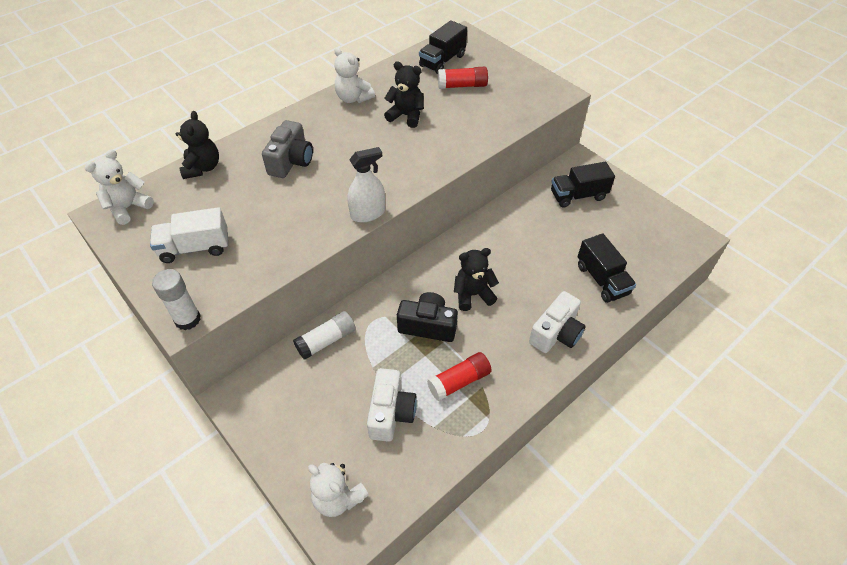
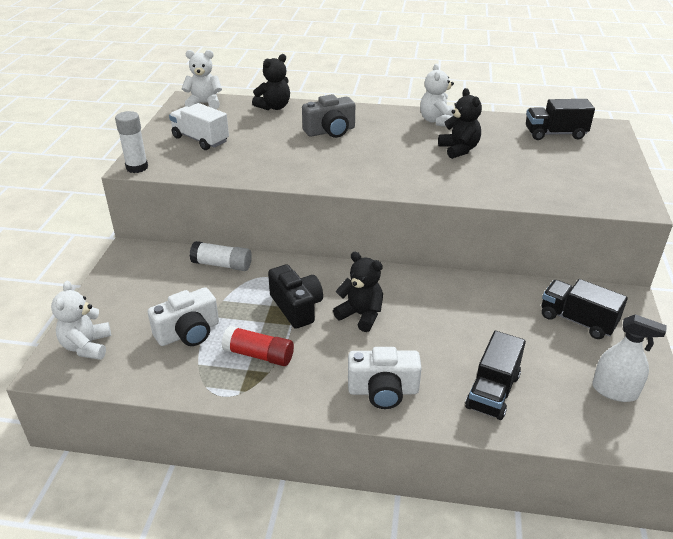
camera: 50 degrees right, 15 degrees down
(368, 213) = (326, 184): white spray bottle -> white spray bottle (614, 391)
(462, 86) = (543, 156): red glue stick -> none

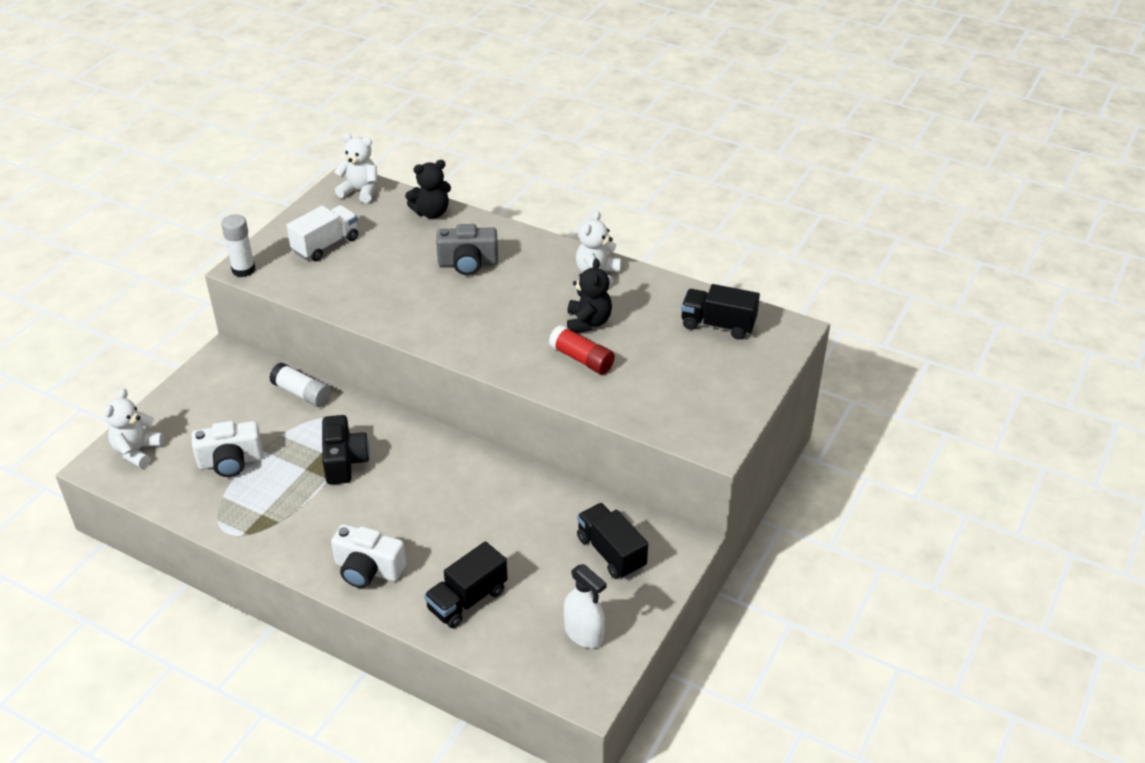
camera: 20 degrees right, 5 degrees up
(200, 140) = (326, 245): white truck -> white truck turned 75 degrees clockwise
(259, 355) = (280, 502): red glue stick -> red glue stick (581, 359)
(361, 315) = (400, 487): black teddy bear -> none

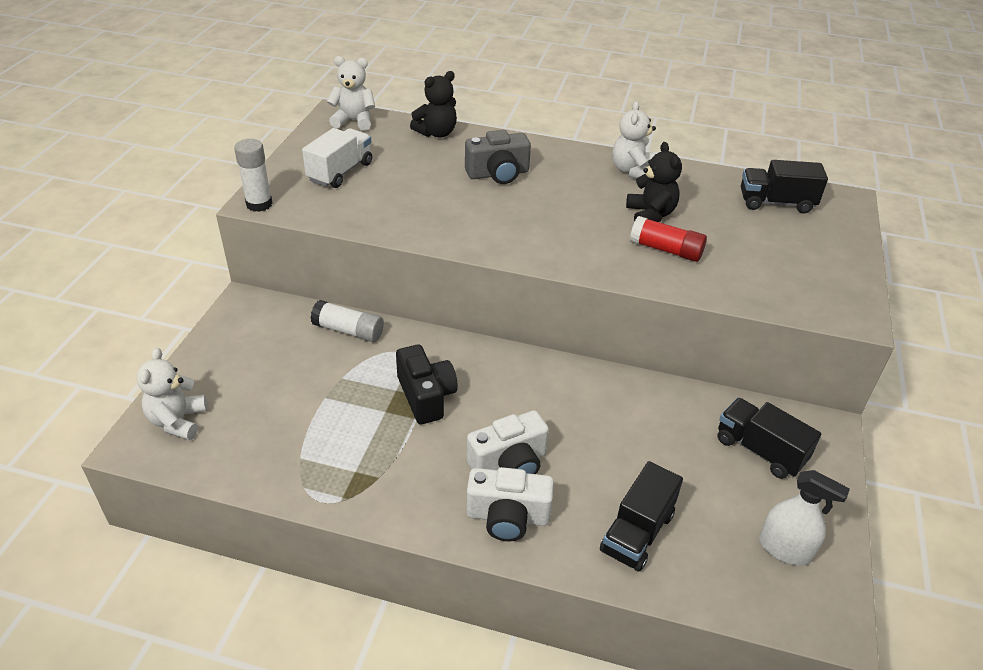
camera: 15 degrees left, 0 degrees up
(231, 461) = (295, 416): white camera -> white camera (509, 463)

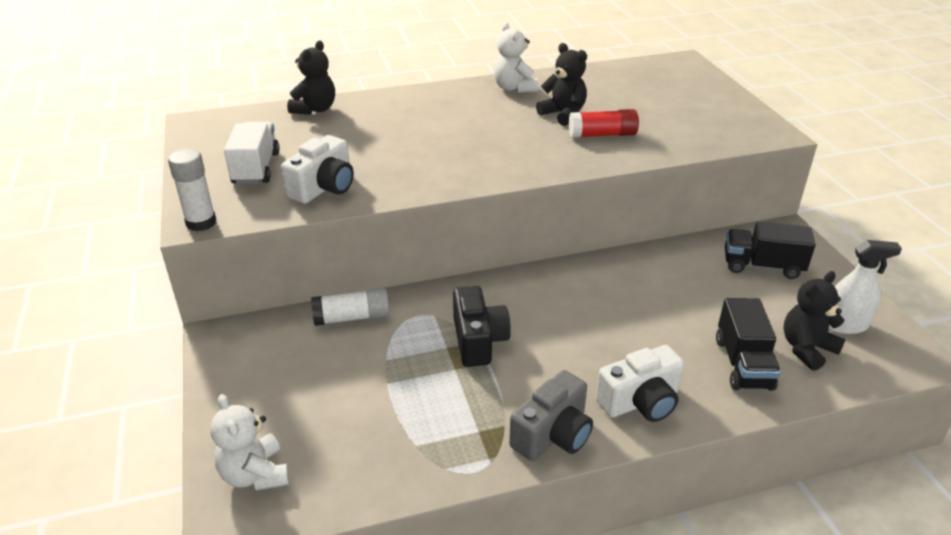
camera: 30 degrees left, 5 degrees down
(354, 121) = (221, 123): white teddy bear -> none
(426, 396) = (478, 340): black camera -> black camera turned 45 degrees clockwise
(498, 174) = (407, 124): grey camera -> grey camera (553, 434)
(509, 463) = (600, 360): white camera -> white camera (324, 187)
(717, 551) = (806, 349): none -> black teddy bear
(776, 203) = (641, 77): black truck -> none

